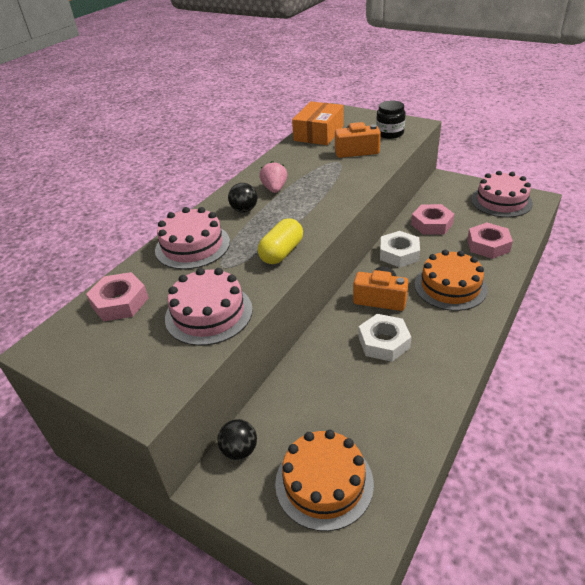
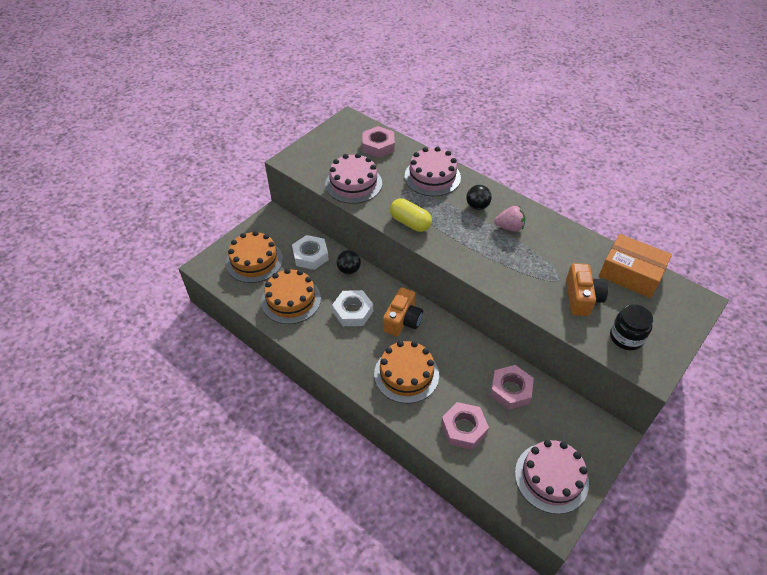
camera: 95 degrees right, 10 degrees up
(239, 450) = (289, 227): black ball -> black ball (349, 270)
(387, 411) = (291, 300): none -> orange cake
(399, 254) = (463, 349): white nut -> white nut (310, 256)

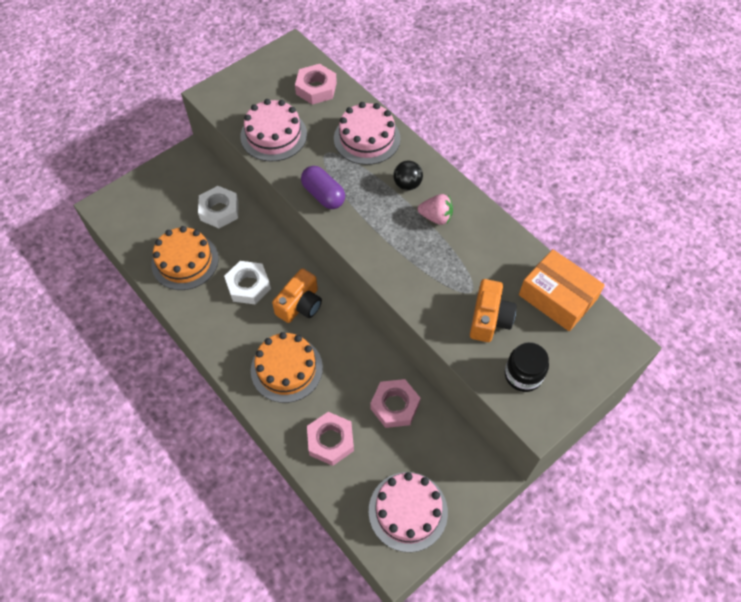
camera: 10 degrees right, 10 degrees up
(254, 261) = (156, 208): orange cake -> none
(349, 270) = (257, 234): black ball -> none
(410, 223) = (323, 195): yellow capsule -> purple capsule

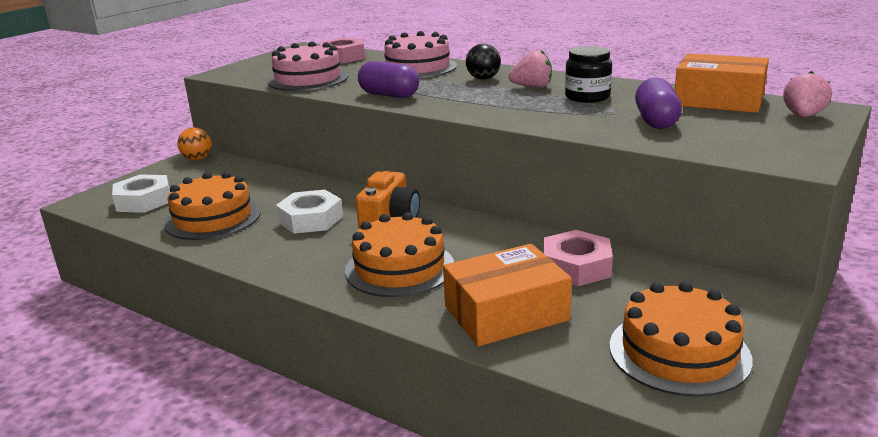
camera: 15 degrees left, 35 degrees down
(189, 160) = (197, 159): none -> orange ball
(219, 210) = (248, 180): white nut -> white nut (144, 201)
(330, 441) = (506, 313): pink nut -> orange box
(408, 511) = (679, 352): pink cake -> orange cake
(489, 319) = (656, 121): orange camera -> purple capsule
(523, 375) = (739, 141): black jar -> black jar (587, 97)
(596, 350) = (803, 116): none -> pink strawberry

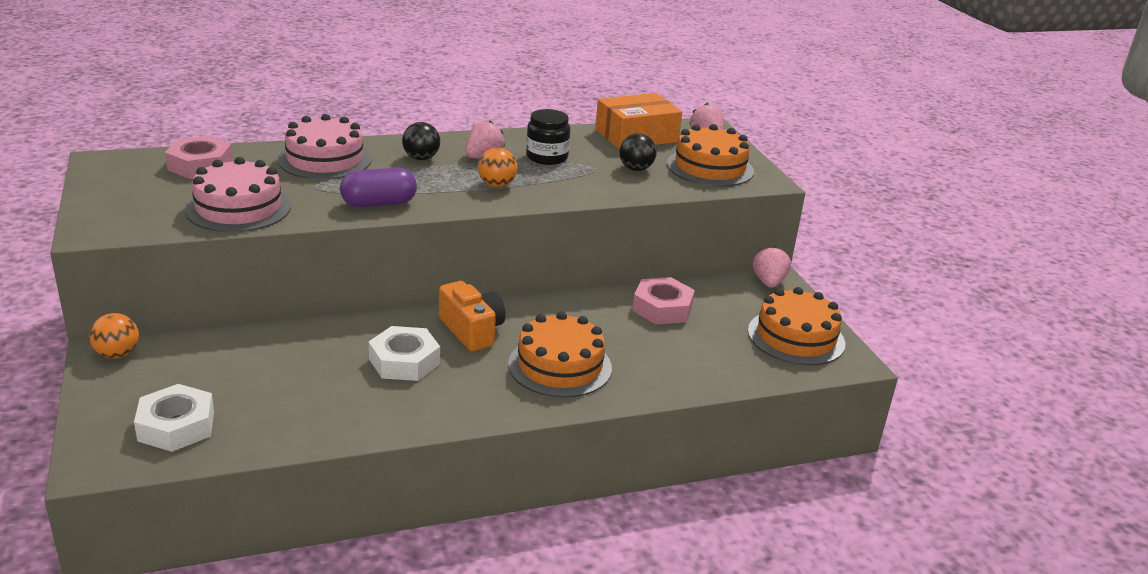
camera: 55 degrees left, 5 degrees up
(213, 218) = (305, 405): orange cake -> orange cake (710, 167)
(499, 104) = (496, 185): none -> orange ball
(506, 313) = (682, 362): orange box -> none
(656, 121) = (636, 169): purple capsule -> black ball
(748, 292) = (768, 282): none -> pink strawberry

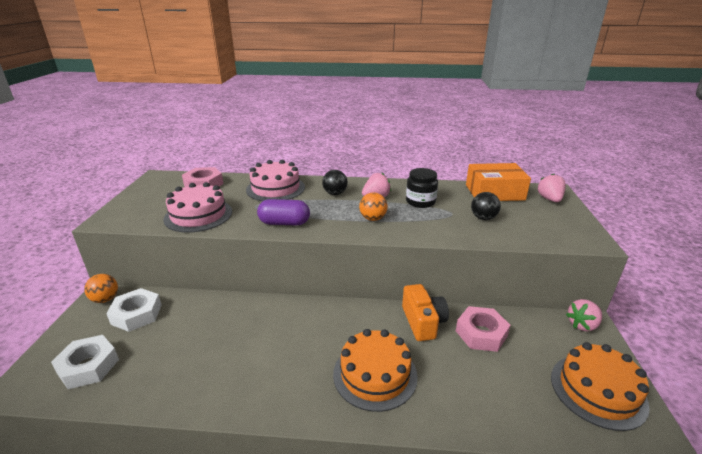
camera: 25 degrees right, 0 degrees up
(404, 361) = (265, 343): white nut -> white nut (136, 314)
(472, 331) = (326, 325): orange camera -> orange camera (423, 322)
(710, 167) = (545, 224): orange cake -> none
(768, 282) = (582, 325): pink strawberry -> pink strawberry turned 150 degrees counterclockwise

